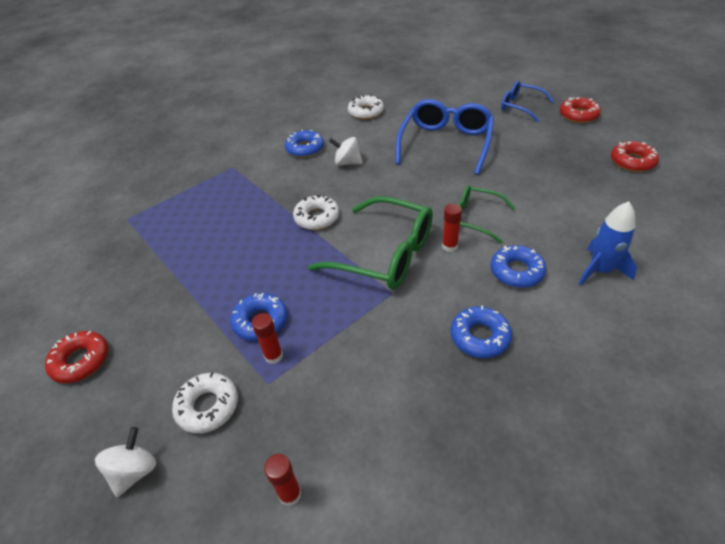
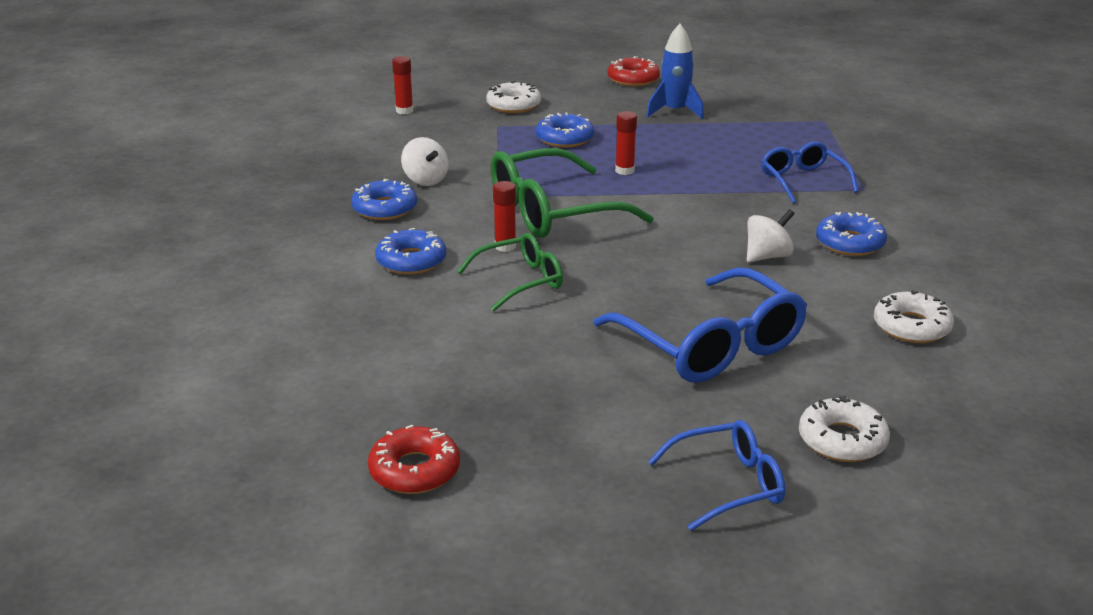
camera: 125 degrees right, 15 degrees down
(135, 471) = (502, 79): white spinning top -> white spinning top (425, 180)
(239, 188) = (803, 180): none -> blue glasses
(273, 356) = (519, 133): red glue stick -> red glue stick (624, 171)
(317, 217) = (673, 201): white donut -> white donut (842, 440)
(578, 115) = (607, 527): red donut -> none
(600, 270) = (328, 303): blue rocket -> blue rocket (674, 111)

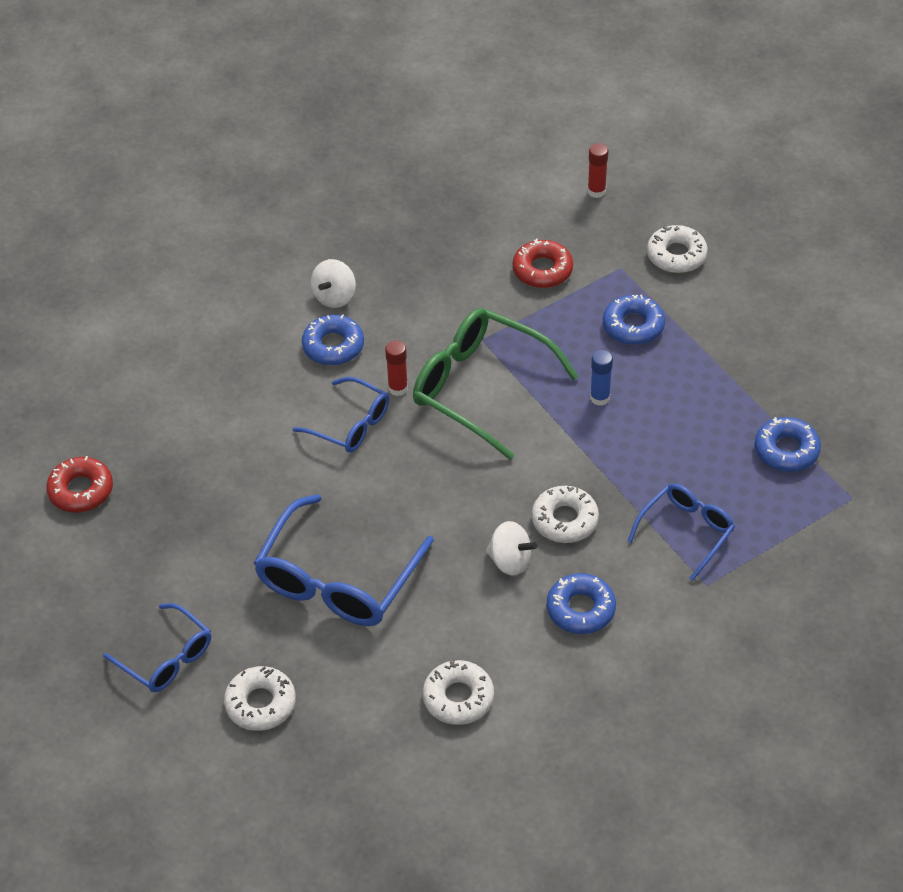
camera: 60 degrees right, 20 degrees up
(385, 208) = (403, 284): blue donut -> blue donut (786, 450)
(425, 180) = (472, 280): white spinning top -> white spinning top (334, 297)
(520, 281) = (351, 424): green glasses -> blue glasses
(624, 171) = (600, 398): red glue stick -> blue glue stick
(633, 79) = (823, 308): red donut -> red donut (542, 270)
(674, 111) = (768, 375): blue rocket -> none
(743, 221) = (564, 520): none -> white donut

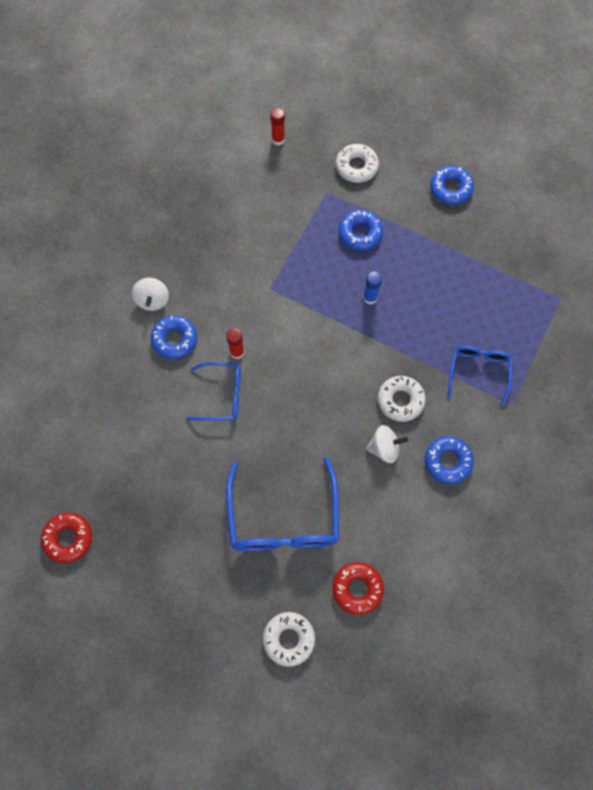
camera: 30 degrees left, 20 degrees up
(166, 658) = (206, 638): blue glasses -> none
(458, 698) = (410, 566): white donut -> none
(480, 388) = (290, 326): green glasses -> none
(542, 270) = (278, 216): red donut -> red donut (357, 589)
(786, 450) = (504, 282): blue donut -> blue donut (450, 188)

